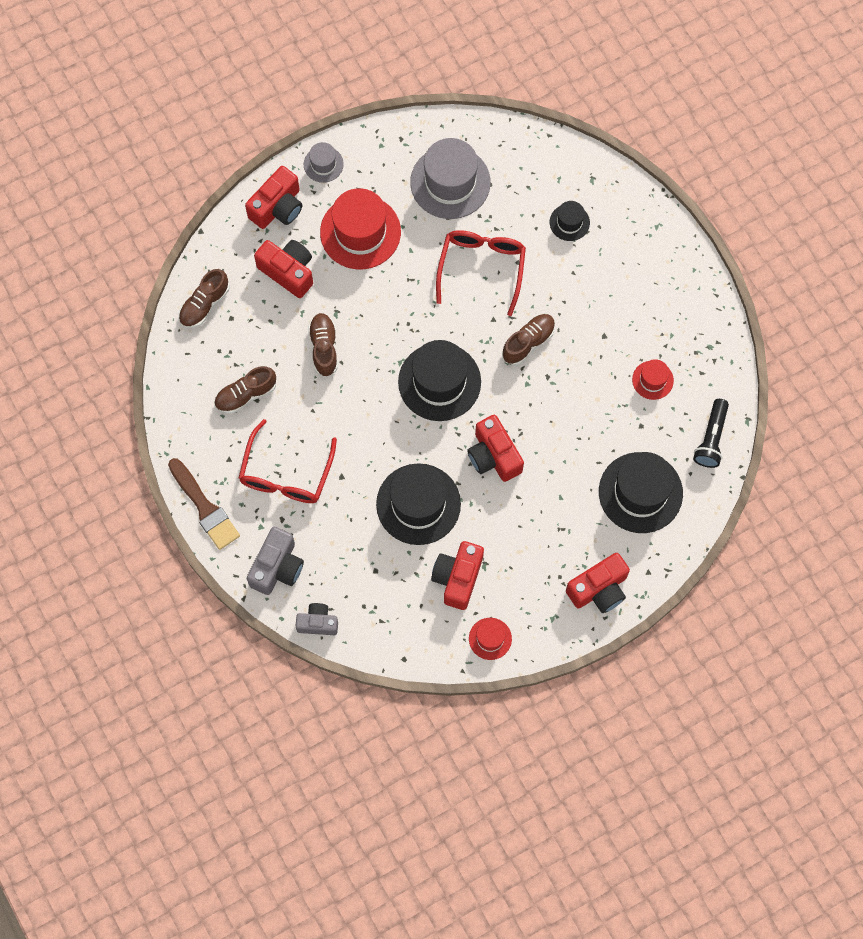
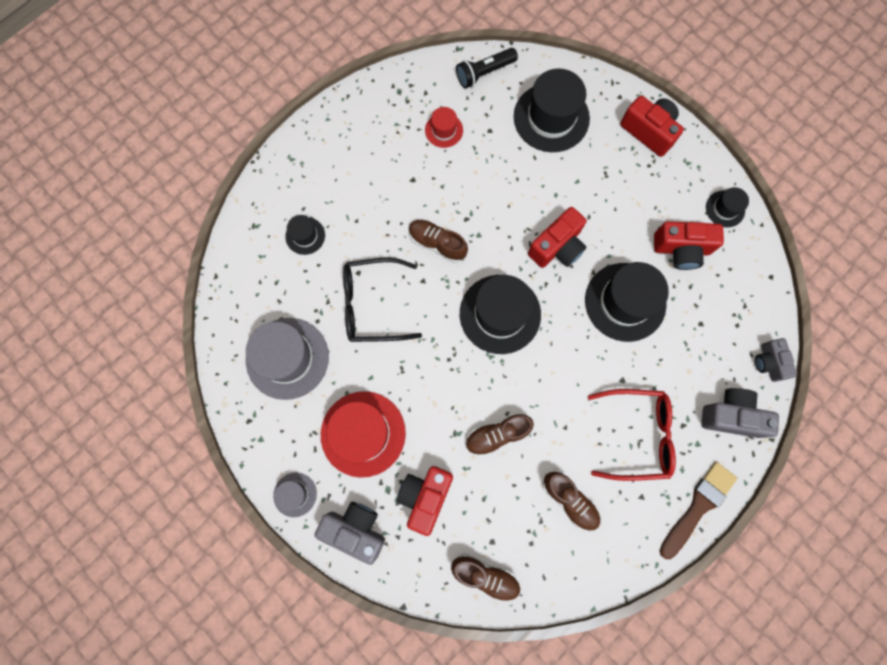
camera: 105 degrees left, 5 degrees up
(278, 207) = (355, 529): red camera -> grey camera
(481, 268) = (373, 304): red glasses -> black glasses
(490, 638) = (725, 209): red hat -> black hat
(711, 438) = (484, 73): black flashlight -> black flashlight turned 150 degrees clockwise

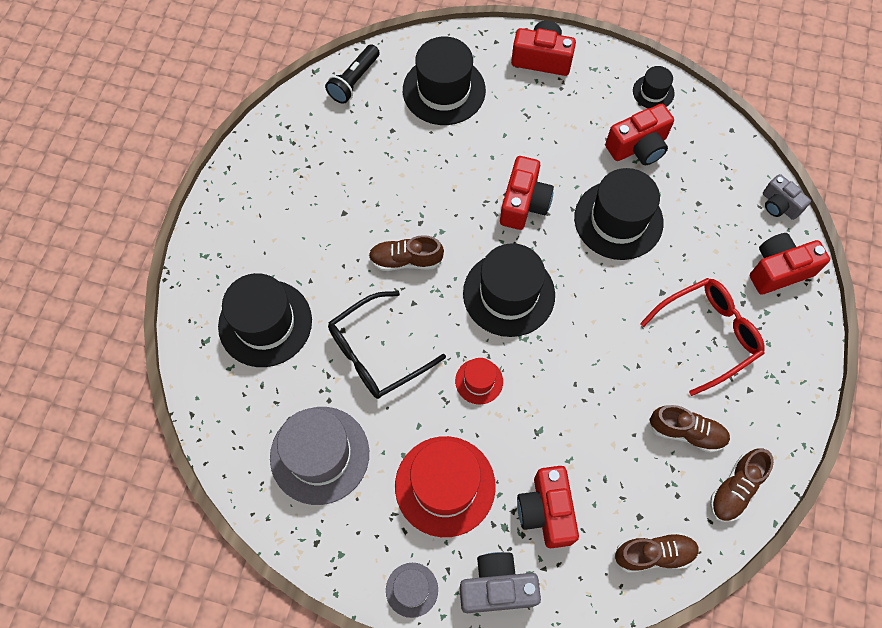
camera: 30 degrees left, 10 degrees down
(305, 236) = (265, 323): black hat -> black hat, size x2.00
(444, 130) = (346, 152): red hat -> red hat (479, 381)
(497, 435) = (578, 410): brown shoe -> brown shoe (735, 488)
(698, 506) = (804, 368): brown brush -> none
(731, 416) = (778, 270): grey camera -> red camera

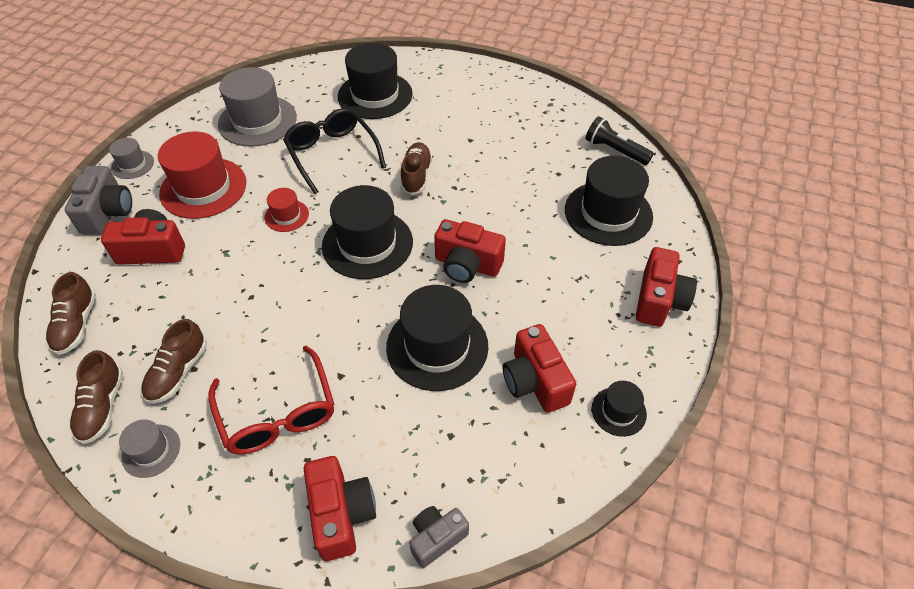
camera: 95 degrees right, 15 degrees down
(735, 488) = (102, 407): brown shoe -> brown shoe turned 135 degrees counterclockwise
(764, 429) = (151, 450): none -> grey hat

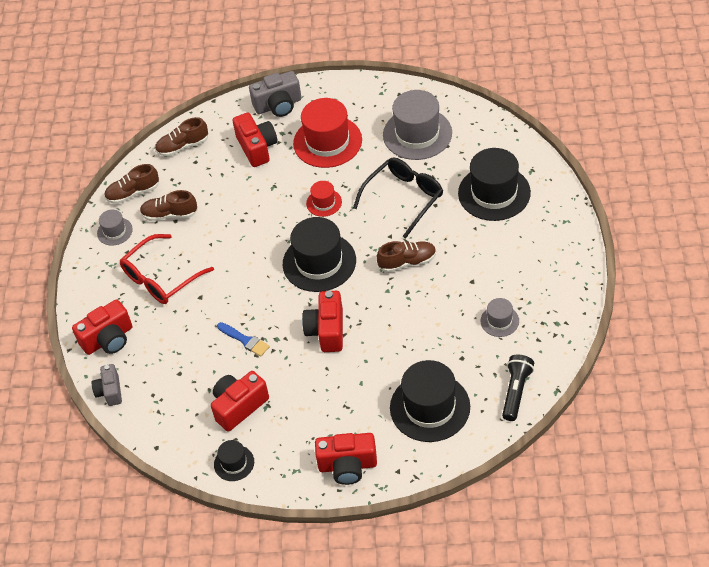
camera: 75 degrees right, 0 degrees up
(132, 165) = (330, 90): grey hat -> grey hat (499, 321)
(436, 538) = (110, 391): grey camera -> grey camera turned 135 degrees counterclockwise
(437, 346) = (245, 340): black hat -> blue brush

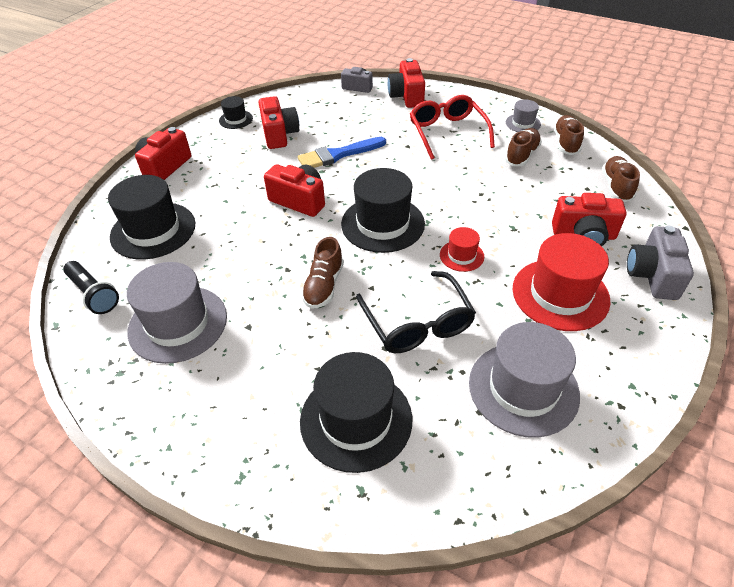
camera: 115 degrees right, 5 degrees down
(245, 340) = (338, 155): blue brush -> blue brush, size x1.58
(499, 321) = (178, 323): grey hat -> grey hat, size x2.00

